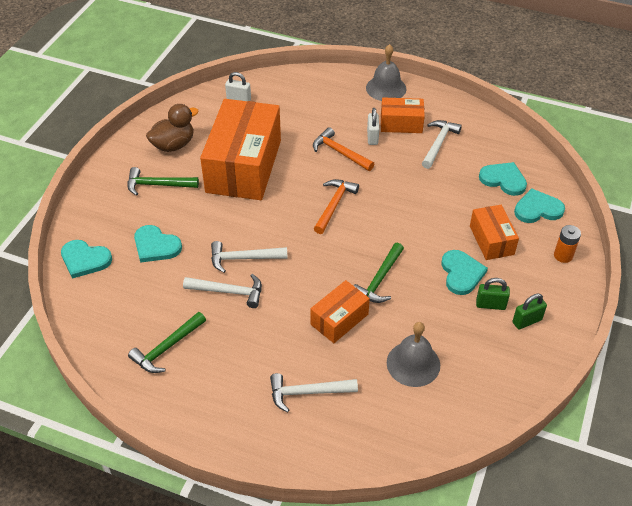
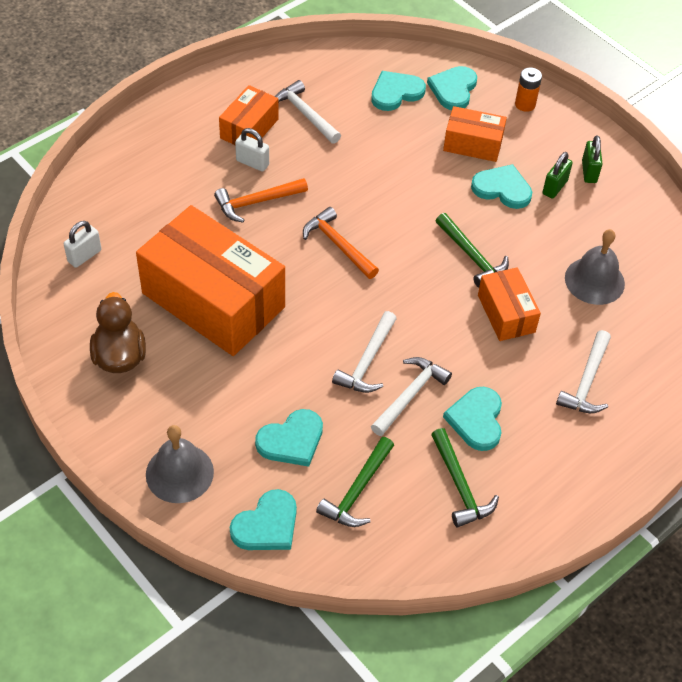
camera: 65 degrees left, 5 degrees up
(158, 185) = (184, 400): green hammer -> green hammer (358, 490)
(230, 337) = (476, 420): none -> turquoise heart
(386, 88) = (178, 113): grey bell -> grey bell (179, 473)

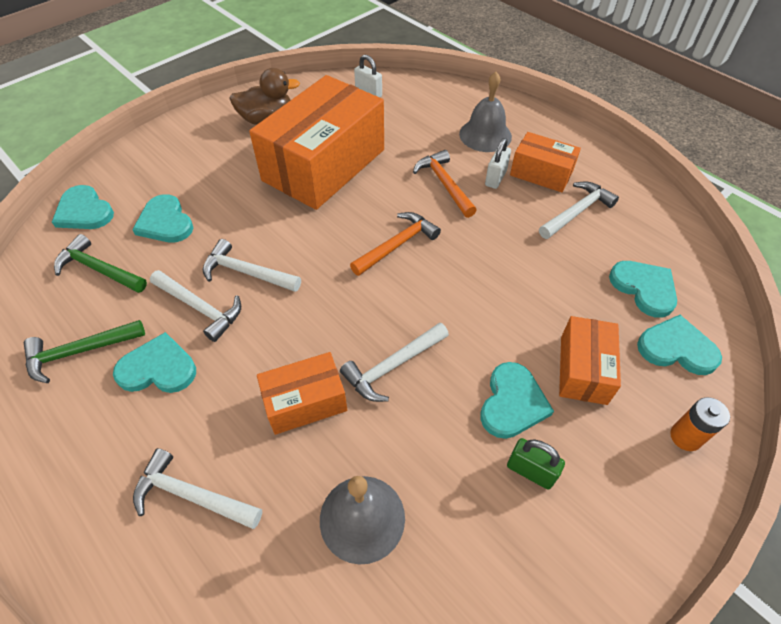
camera: 90 degrees right, 0 degrees up
(179, 473) = (149, 159): grey bell -> grey bell (485, 135)
(471, 256) = (393, 366): green hammer -> white hammer
(589, 172) = (575, 524): green padlock -> none

